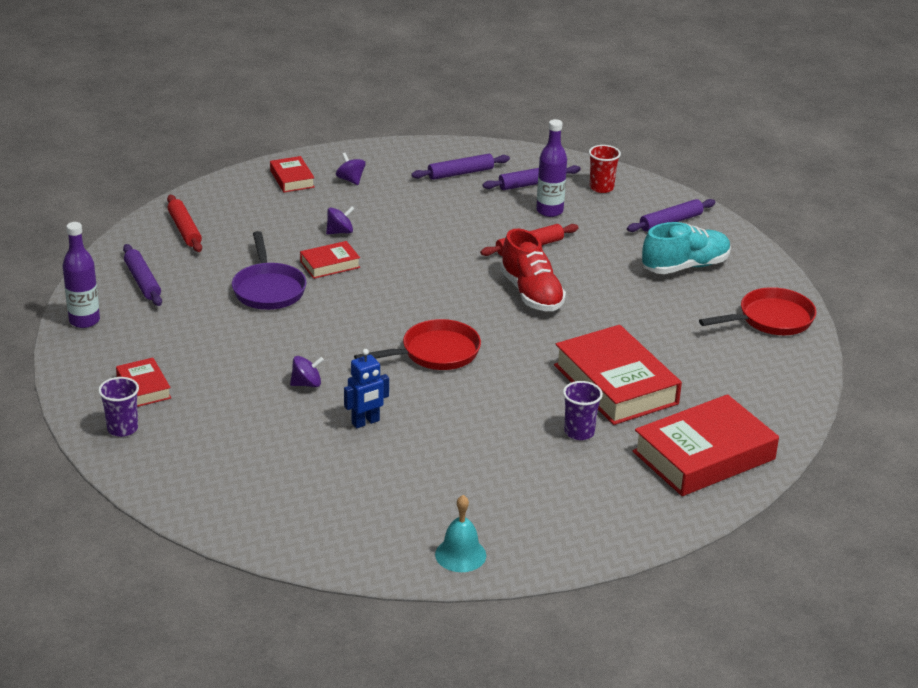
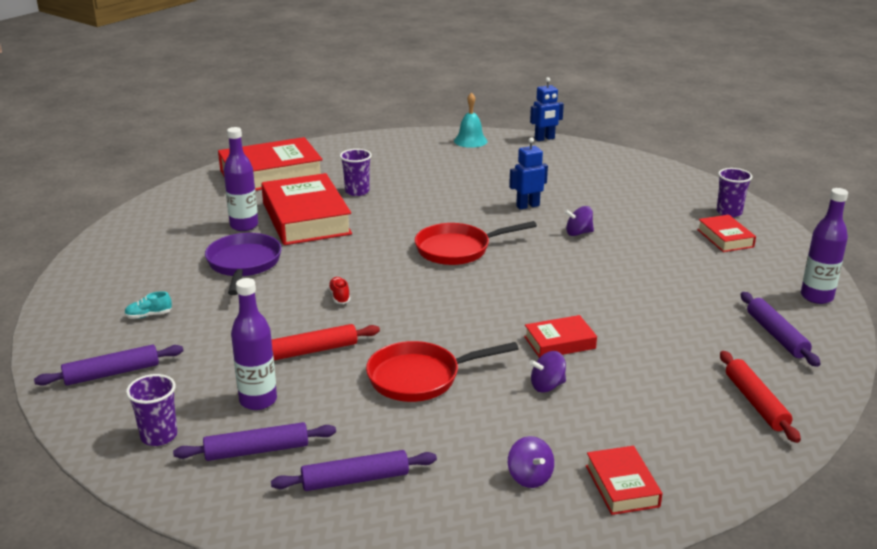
camera: 170 degrees left, 5 degrees down
(268, 289) = (628, 318): purple pan -> purple pan (243, 264)
(347, 570) = (544, 139): none -> blue robot
(531, 293) = (339, 296): red shoe -> red shoe, size x0.40
(601, 188) = (159, 436): red cup -> purple cup
(676, 369) = (244, 226): none -> purple bottle
(685, 266) = (149, 315): turquoise shoe -> turquoise shoe, size x0.40
(771, 319) = (115, 259): red pan -> red pan (420, 378)

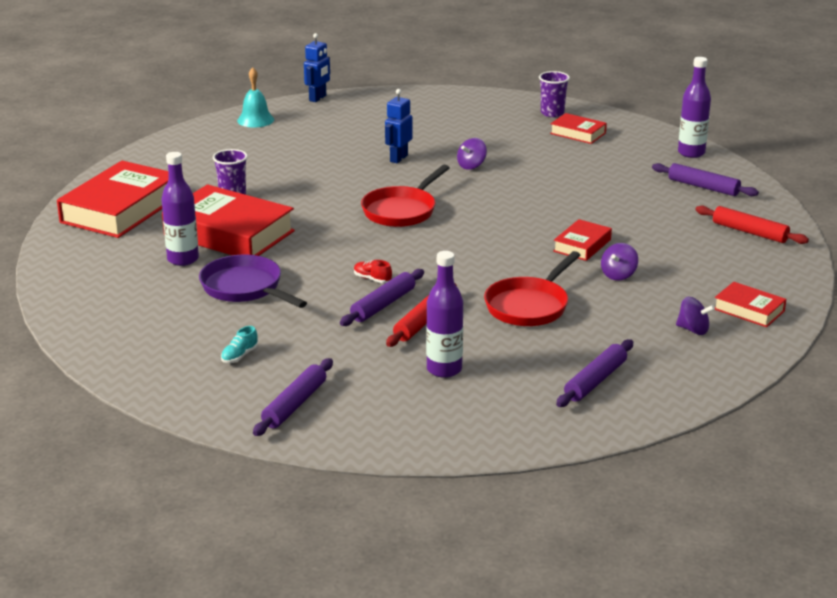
camera: 40 degrees left, 0 degrees up
(159, 436) = (415, 422): purple cup -> none
(257, 451) = (502, 397): purple rolling pin -> purple rolling pin (383, 305)

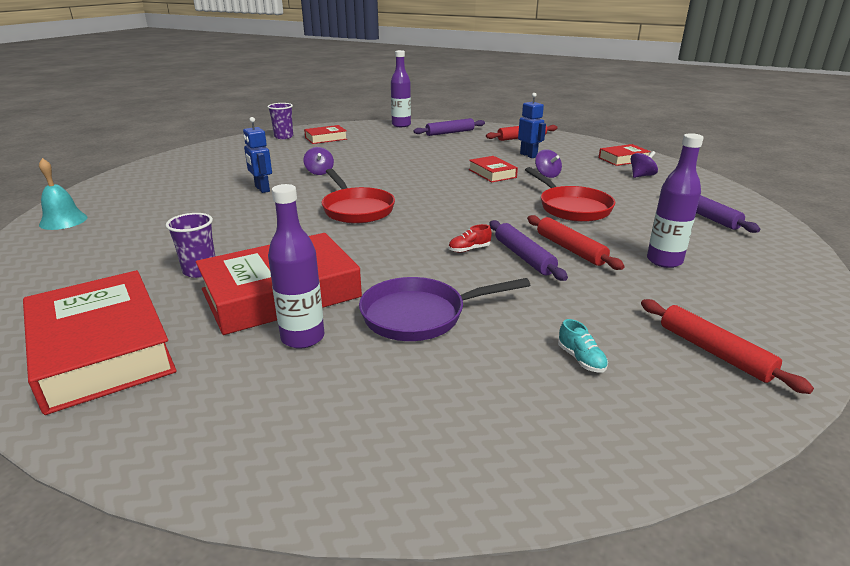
camera: 60 degrees left, 0 degrees up
(295, 405) = (714, 352): purple rolling pin -> red rolling pin
(318, 98) = (87, 188): blue robot -> blue robot (528, 155)

